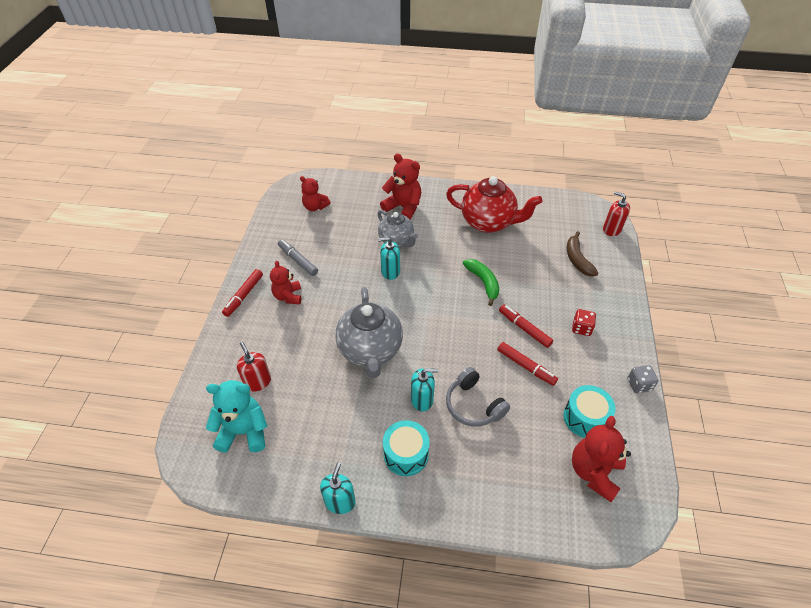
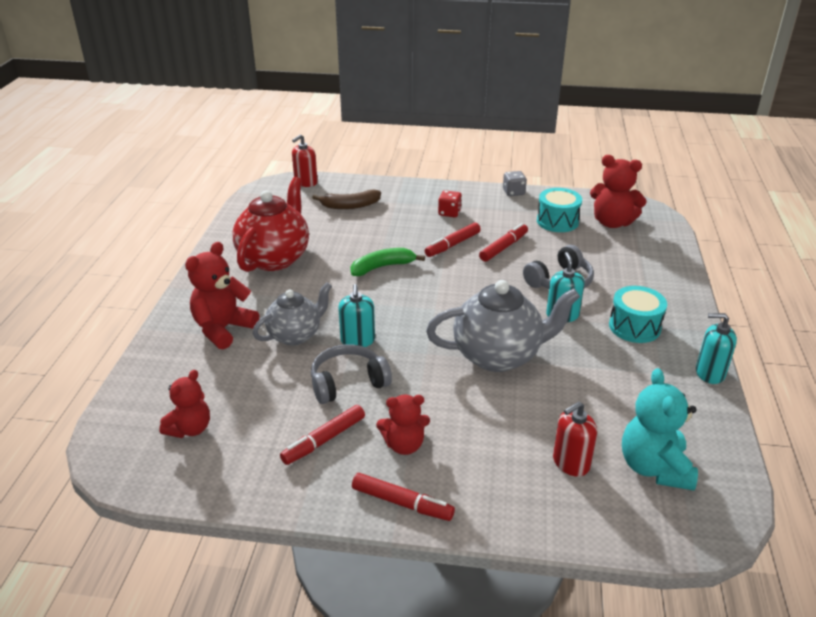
camera: 90 degrees left, 15 degrees down
(298, 260) = (324, 440): grey marker -> red marker
(347, 268) = (348, 383): none -> grey headphones

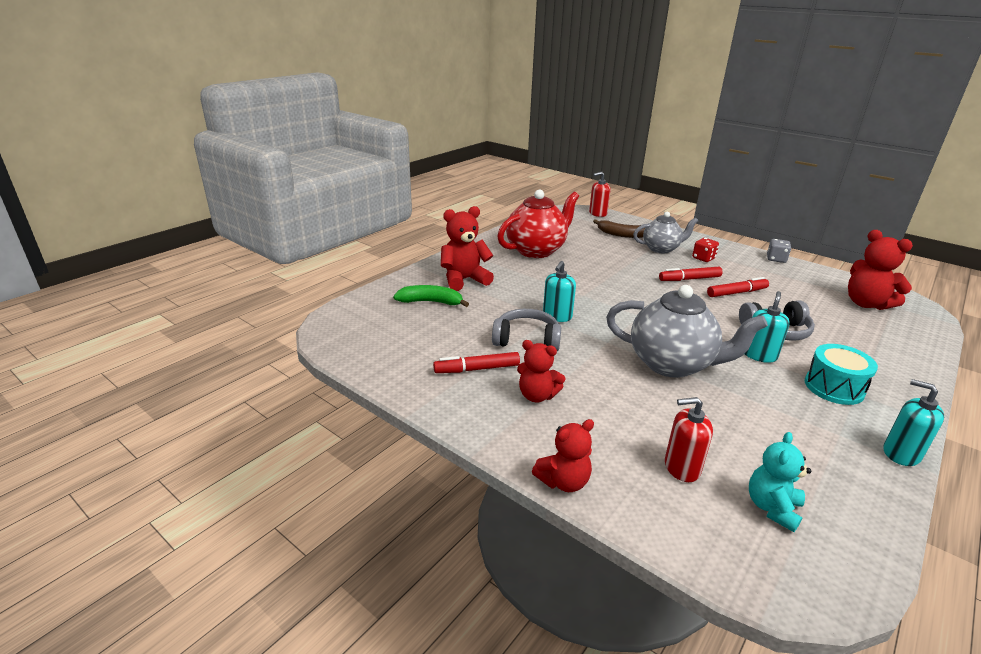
camera: 30 degrees right, 5 degrees down
(190, 429) = (391, 328): red teddy bear -> red teddy bear (563, 481)
(295, 335) = (512, 298): grey teapot -> grey teapot (661, 249)
(382, 267) = (616, 277): green banana -> green banana (431, 302)
(402, 503) = (502, 434): red marker -> none
(557, 221) = (806, 289): turquoise drum -> none
(654, 467) = (772, 508): turquoise teddy bear -> turquoise teddy bear, size x0.67

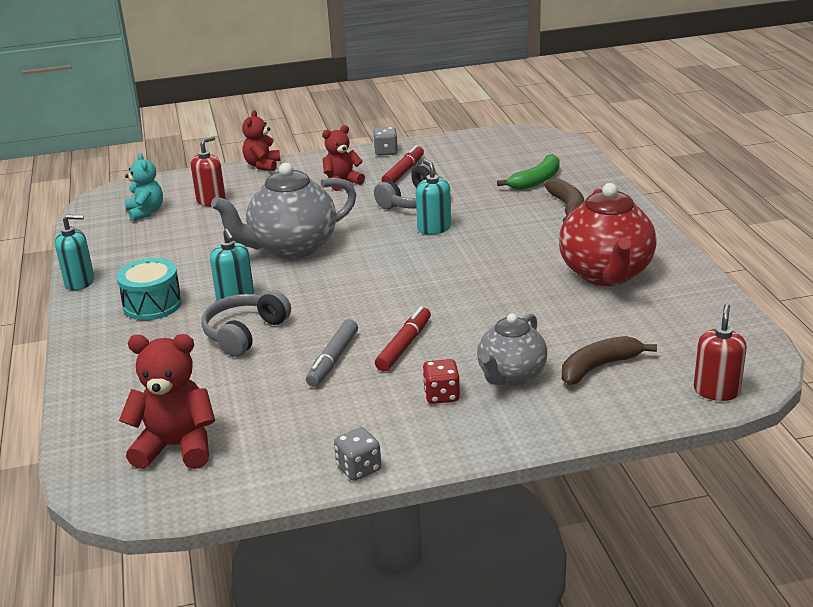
camera: 130 degrees right, 0 degrees up
(440, 401) = (386, 152): none -> grey dice
(464, 280) = (567, 207): red teddy bear -> brown banana
(737, 293) = (333, 360): red marker -> grey marker

